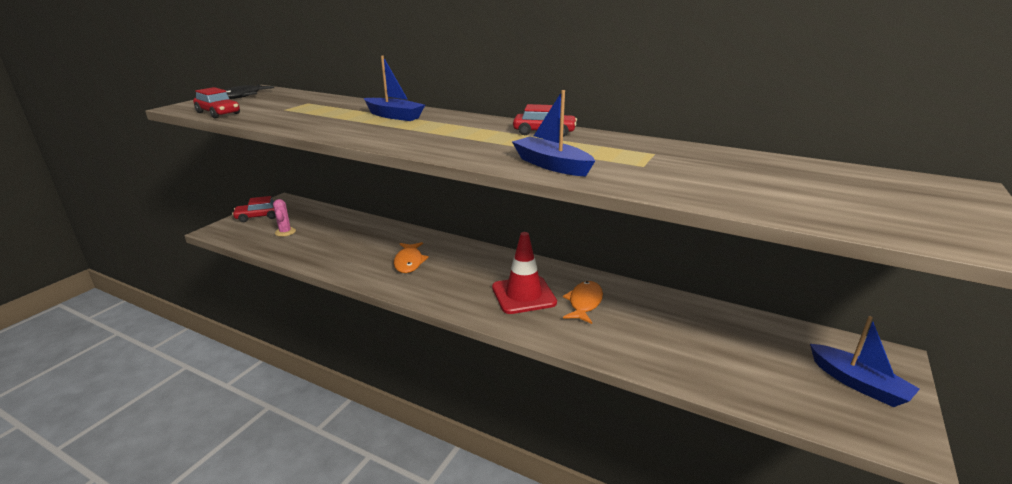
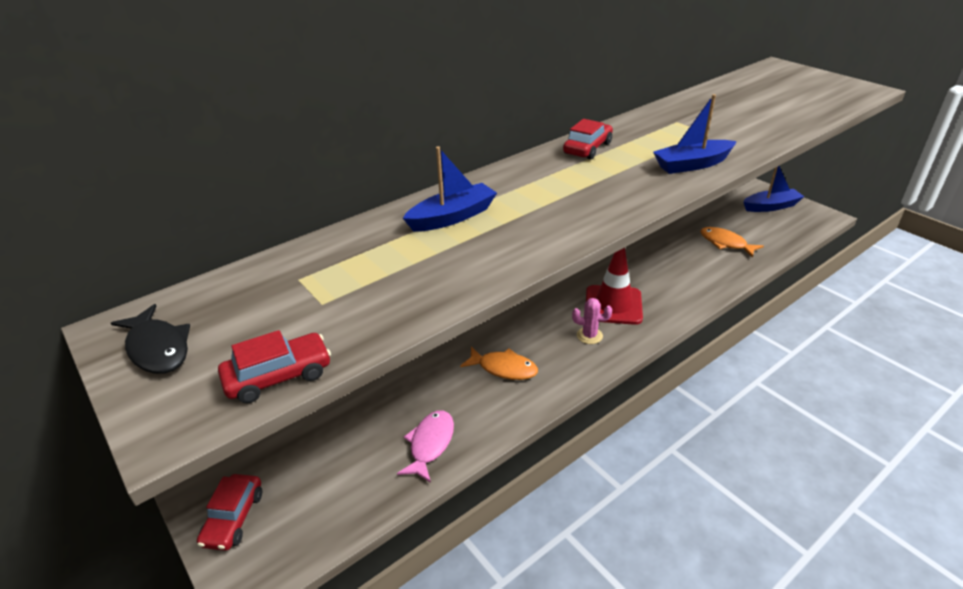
camera: 65 degrees left, 10 degrees up
(285, 232) = (327, 484): pink cactus -> pink cactus (589, 335)
(323, 253) = (430, 444): none -> pink fish
(584, 303) = (640, 276): orange fish -> orange fish (725, 243)

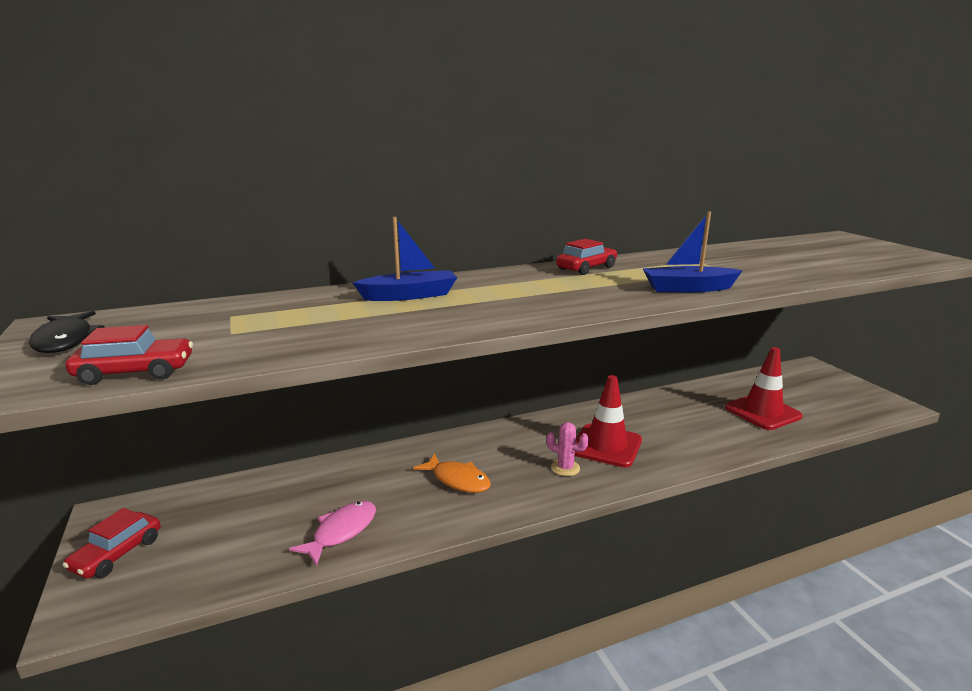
camera: 15 degrees right, 15 degrees down
(725, 243) = (762, 412): orange fish -> red traffic cone
(771, 206) = (832, 388): blue boat -> none

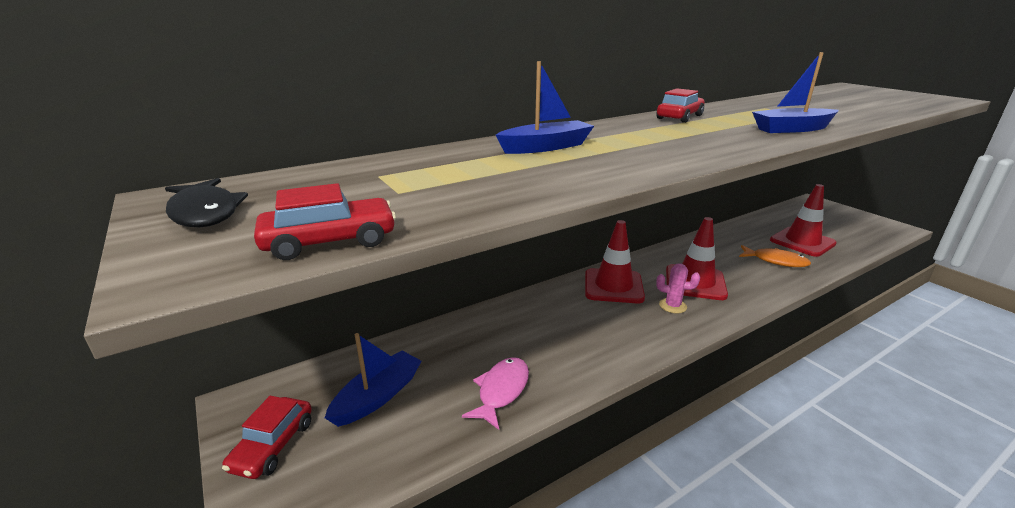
camera: 10 degrees left, 5 degrees up
(226, 523) = (377, 396): none -> blue boat
(458, 480) = (583, 327): orange fish -> orange fish (776, 261)
(515, 441) = (613, 286): none -> red traffic cone

